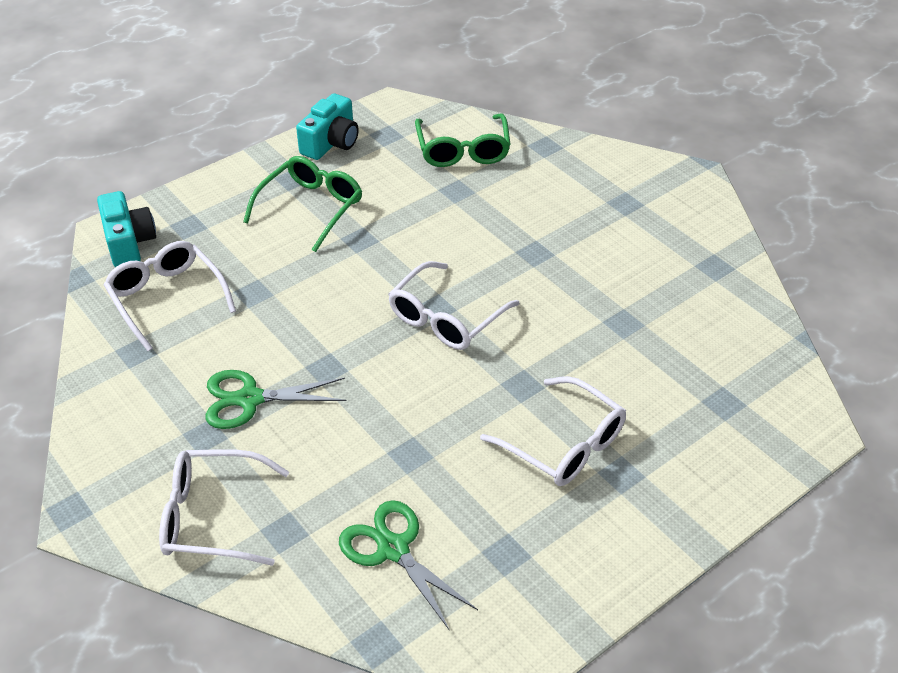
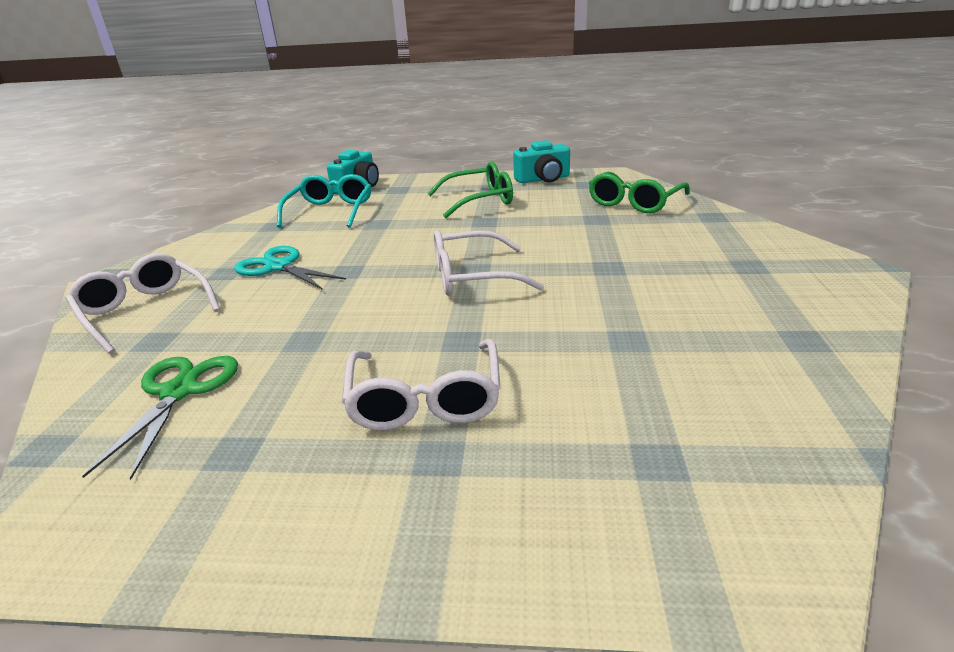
camera: 45 degrees right, 15 degrees down
(166, 298) = (330, 211): white glasses -> turquoise glasses
(250, 399) = (279, 267): green scissors -> turquoise scissors

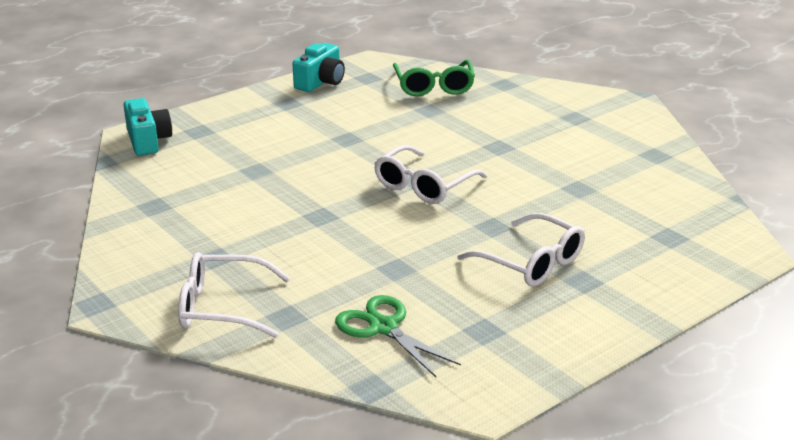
camera: 45 degrees left, 0 degrees up
(279, 267) = (254, 235): turquoise scissors -> none
(330, 211) = (181, 174): turquoise glasses -> none
(479, 200) = (305, 120): green glasses -> none

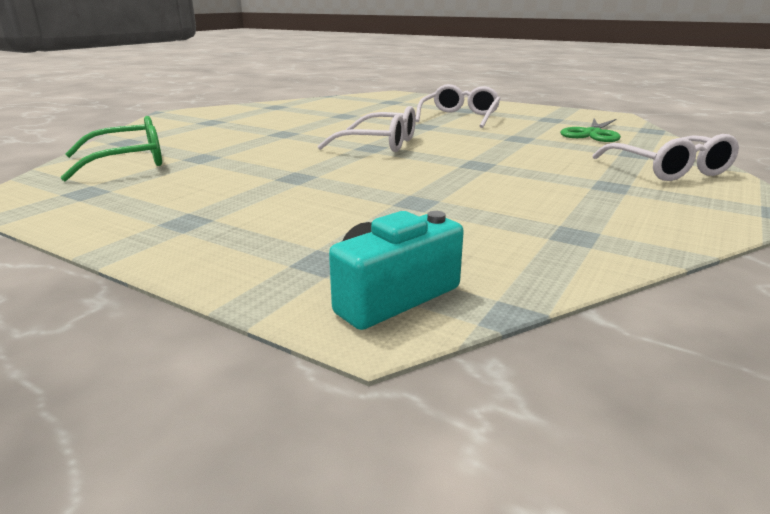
camera: 110 degrees left, 5 degrees down
(321, 82) = (97, 214): turquoise camera -> none

